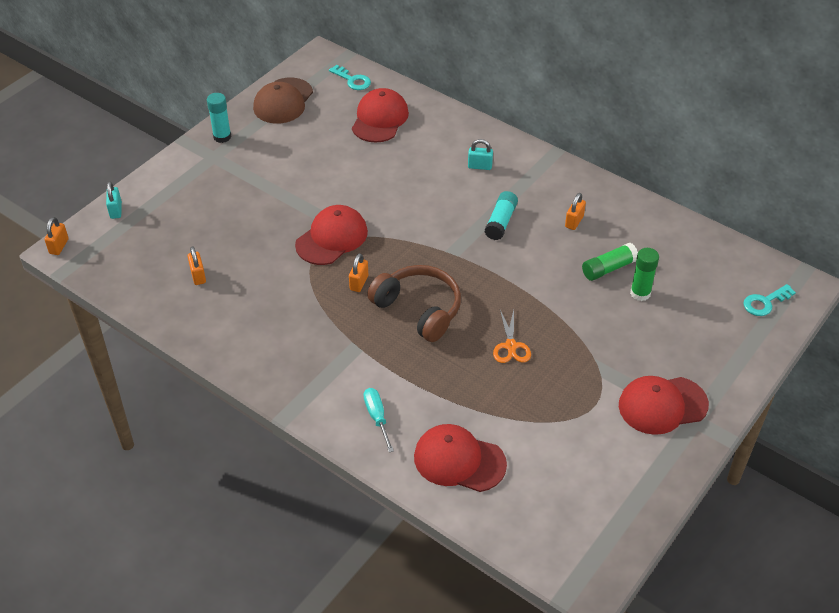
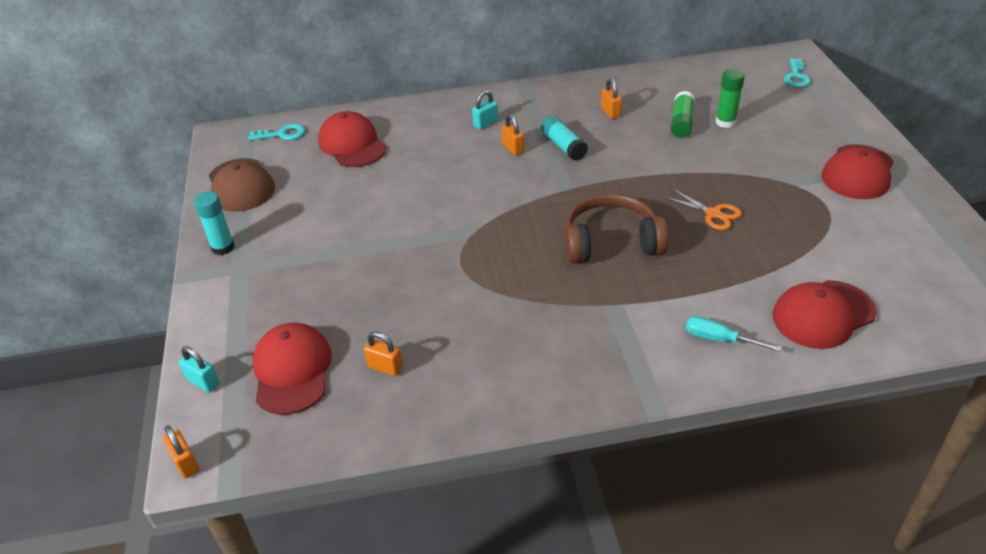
camera: 45 degrees left, 5 degrees down
(332, 238) = (456, 248): red cap -> red cap (292, 371)
(359, 283) = (534, 261): orange padlock -> orange padlock (513, 148)

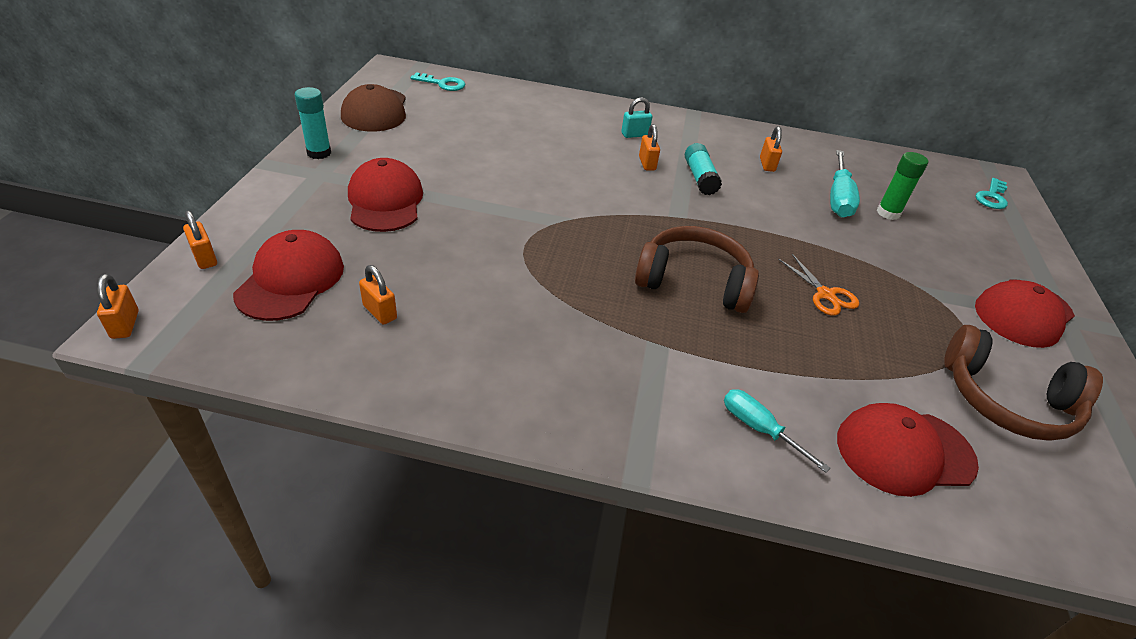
camera: 15 degrees right, 0 degrees up
(203, 382) = (205, 258): turquoise padlock -> orange padlock
(352, 144) = (498, 111): red cap -> red cap (385, 201)
(681, 122) = (838, 198): green glue stick -> turquoise screwdriver
(873, 248) = (1006, 400): none -> brown headphones

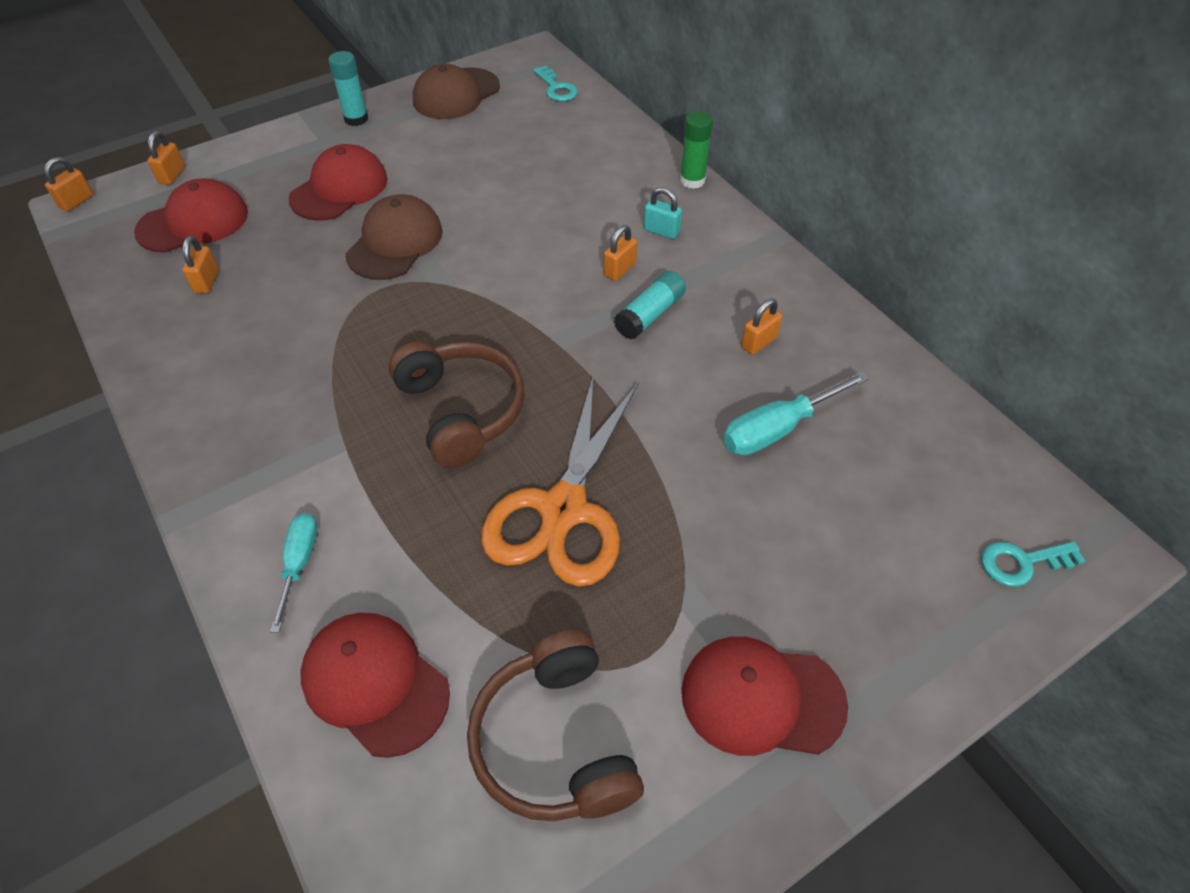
camera: 50 degrees right, 10 degrees up
(487, 214) = (395, 243): none -> brown cap
(825, 295) = (563, 510): orange scissors -> orange scissors, size x2.19
(888, 213) = (811, 483): green glue stick -> green glue stick (692, 180)

